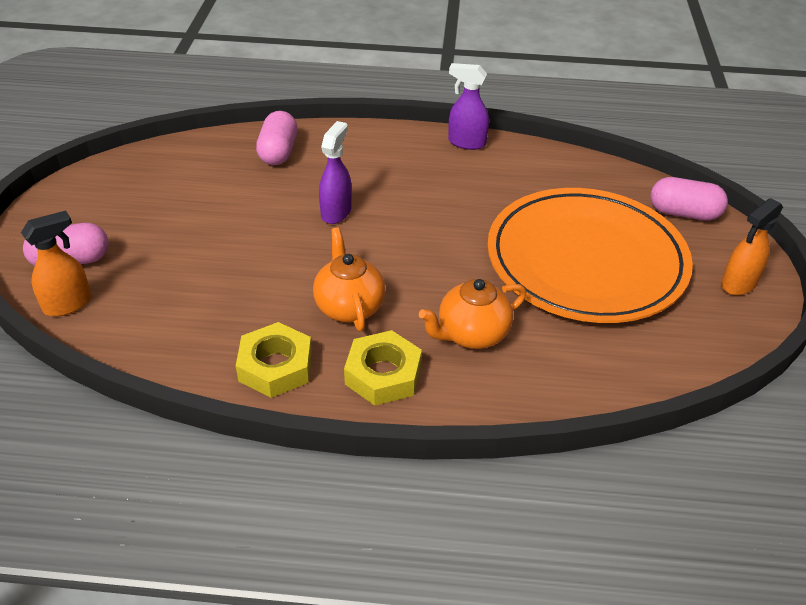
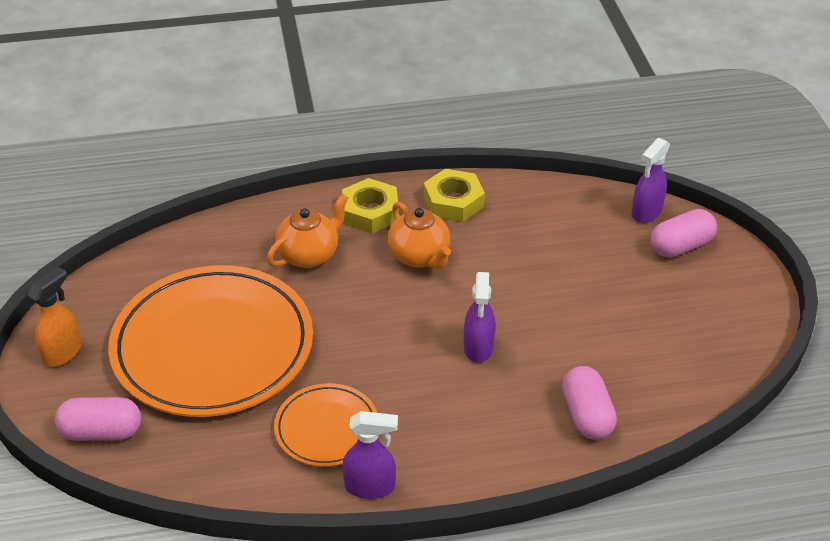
camera: 165 degrees right, 0 degrees up
(68, 304) = (646, 212): orange spray bottle -> purple spray bottle
(490, 181) = (327, 428): none -> orange plate

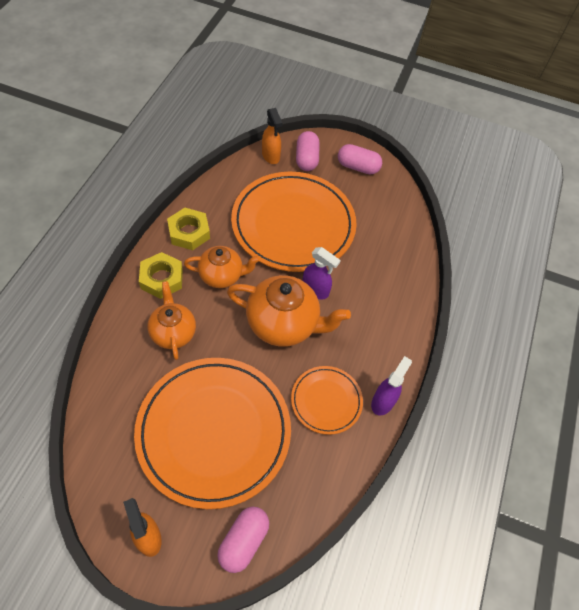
camera: 65 degrees left, 15 degrees up
(401, 341) = (284, 324): none -> orange teapot
(558, 282) = (293, 224): none -> orange plate
(587, 415) = (394, 271): pink capsule -> pink capsule (357, 167)
(646, 212) = (271, 156): purple spray bottle -> orange spray bottle

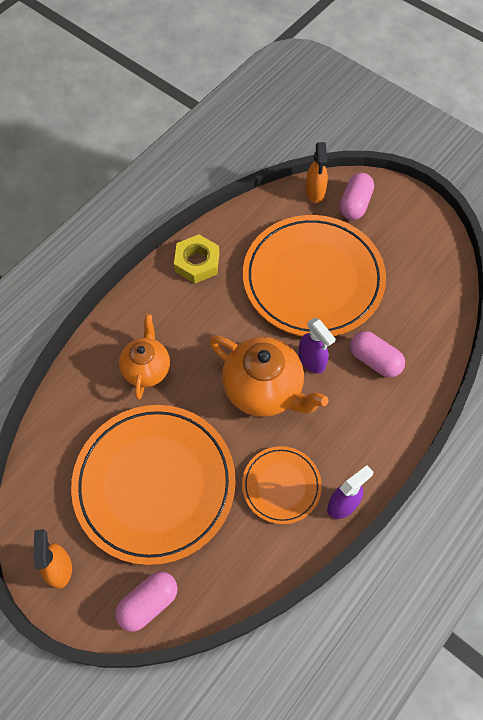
camera: 25 degrees right, 5 degrees up
(162, 279) = (153, 307): yellow nut -> none
(222, 276) = (216, 319): orange teapot -> none
(357, 167) = (412, 226): pink capsule -> pink capsule (375, 360)

